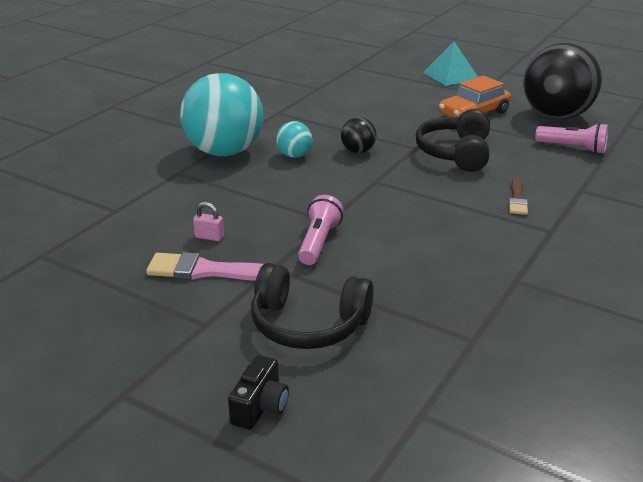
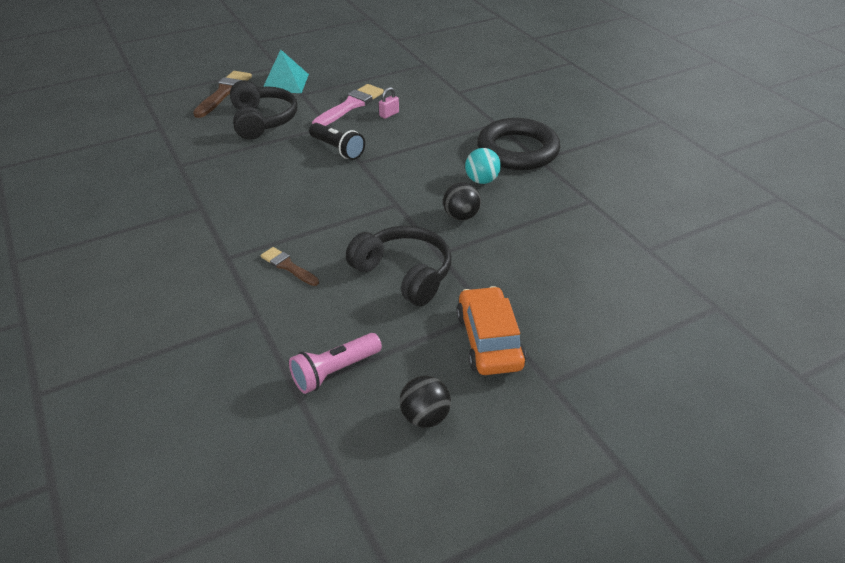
camera: 120 degrees right, 10 degrees up
(224, 152) = (517, 150): turquoise ball -> black ring
(260, 407) = (224, 93): black camera -> brown brush
(308, 324) = (262, 120): black headphones -> black headphones turned 120 degrees clockwise
(318, 242) = (337, 149): pink flashlight -> black flashlight
(451, 75) = (637, 391): turquoise pyramid -> turquoise pyramid (285, 83)
(556, 116) = (425, 417): black ball -> black ball, size x0.44

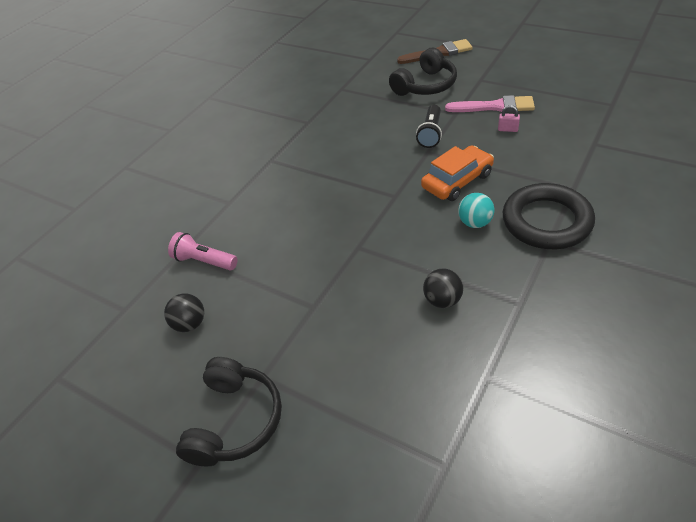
camera: 65 degrees right, 5 degrees up
(285, 83) = (485, 65): turquoise pyramid -> none
(288, 266) = (283, 187): brown brush -> none
(404, 274) = (320, 242): black headphones -> black headphones (235, 421)
(461, 216) = (414, 235): black ball -> black ball (442, 300)
(489, 340) = (283, 321): orange car -> orange car (457, 181)

